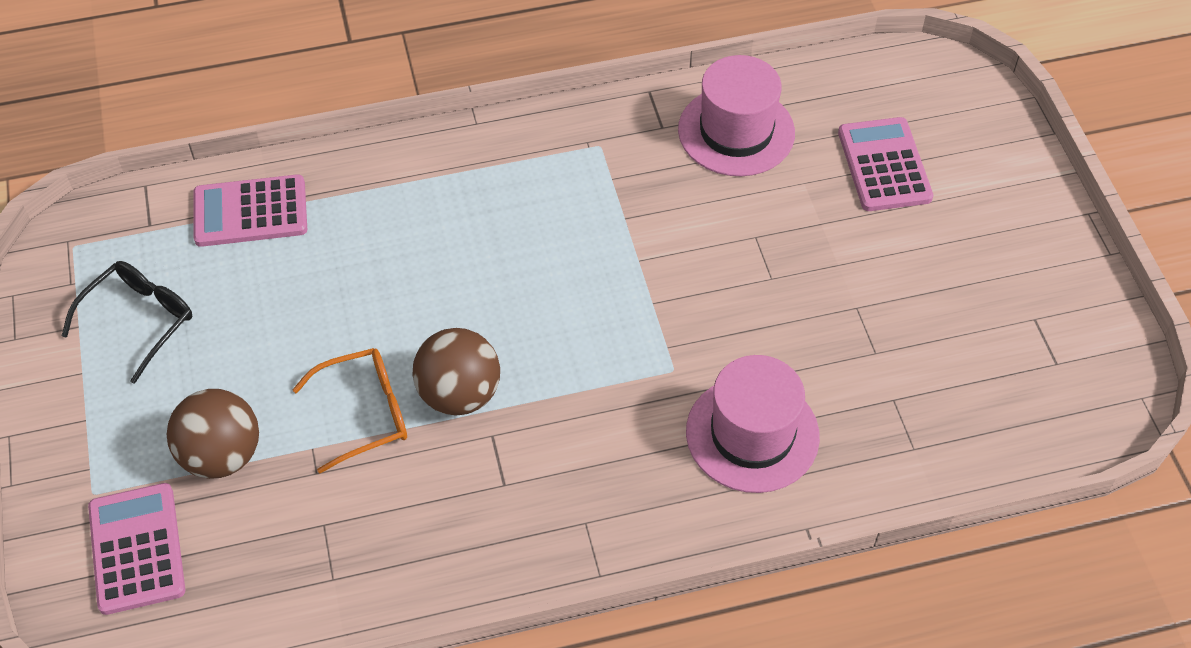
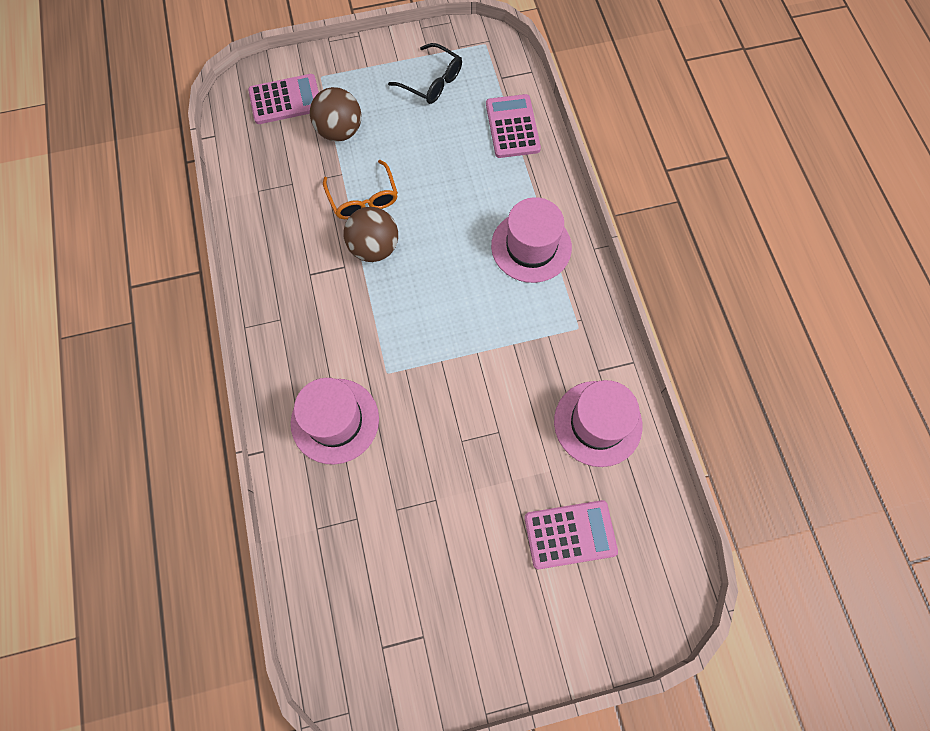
camera: 90 degrees right, 15 degrees up
(469, 194) = (531, 246): none -> pink hat

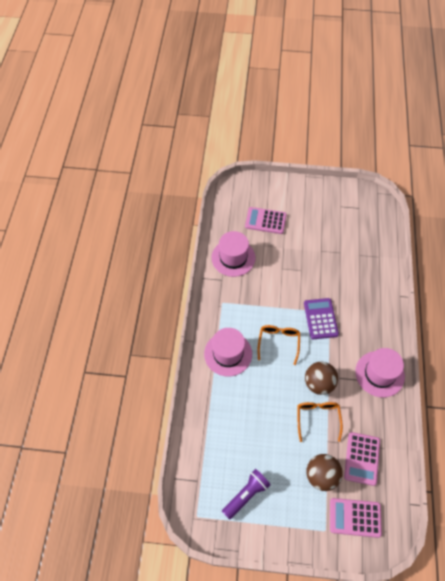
camera: 160 degrees left, 10 degrees down
(335, 421) = (361, 298): pink hat -> pink hat (379, 374)
(399, 355) = (320, 319): none -> purple calculator
(432, 82) = (246, 495): black glasses -> purple flashlight
(457, 290) = (278, 342): none -> orange glasses
(512, 127) = (206, 437): pink calculator -> pink calculator (362, 458)

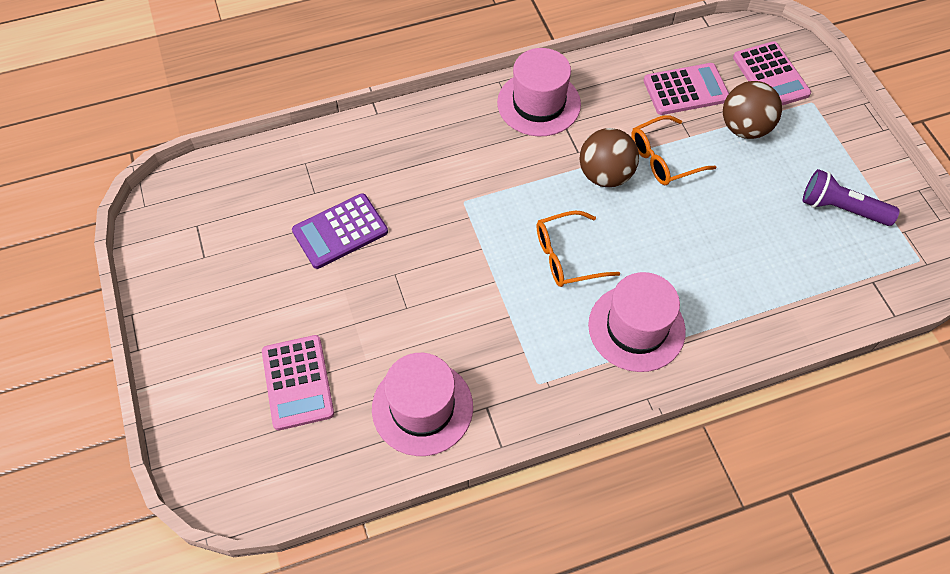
camera: 115 degrees left, 0 degrees up
(320, 319) = (483, 210): purple calculator -> purple calculator (340, 231)

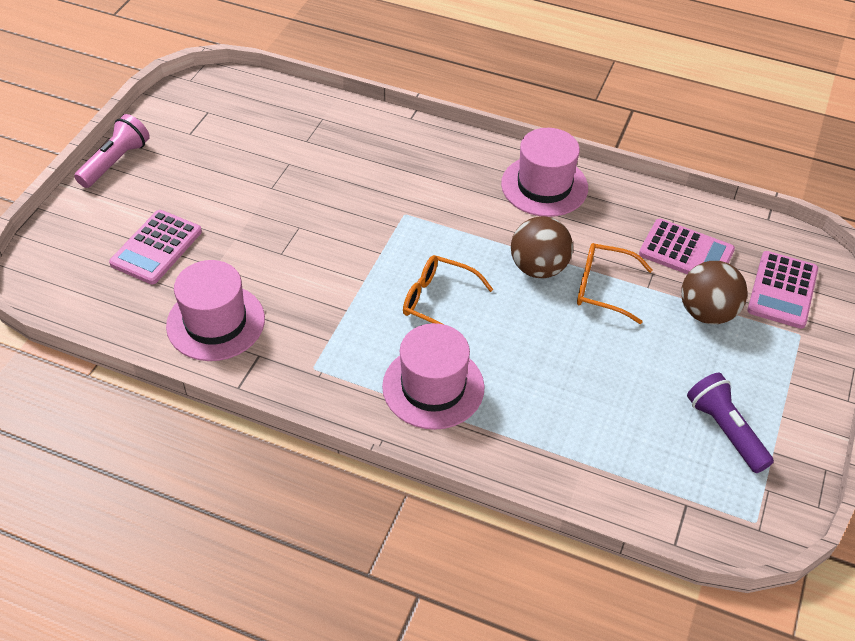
camera: 40 degrees right, 10 degrees down
(166, 332) = (116, 162): none -> pink flashlight
(340, 231) = (294, 176): purple calculator -> none

